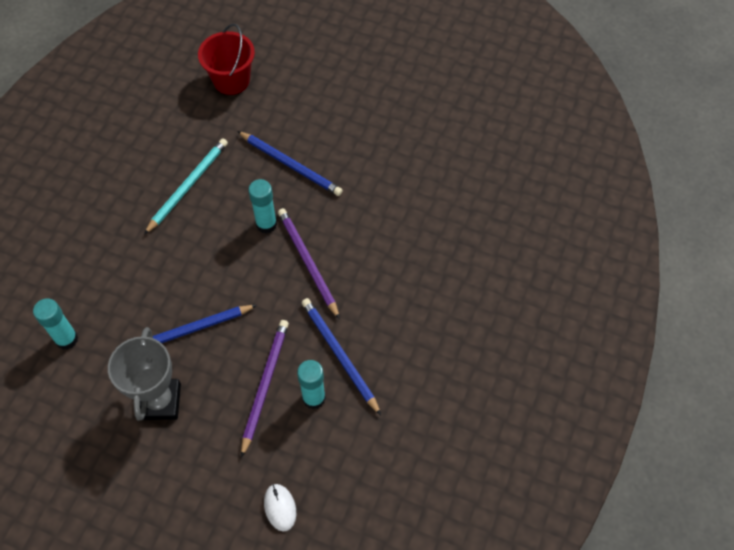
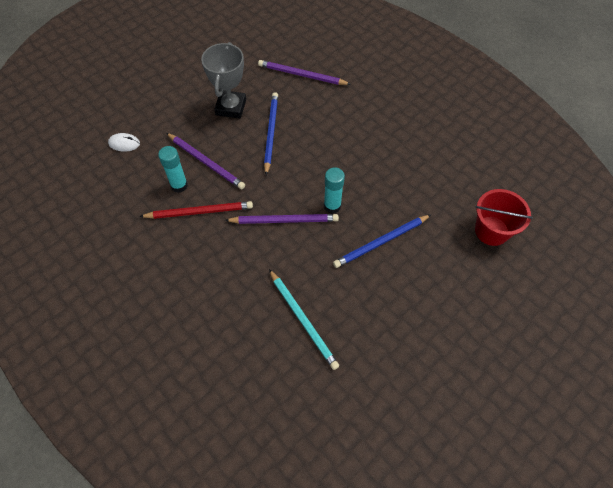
camera: 115 degrees right, 0 degrees up
(66, 339) = (301, 75): turquoise glue stick -> purple pencil
(160, 401) = (231, 107): grey trophy -> grey trophy turned 75 degrees clockwise
(188, 186) = (392, 169): turquoise pencil -> turquoise pencil (303, 320)
(339, 355) = (199, 212): blue pencil -> red pencil

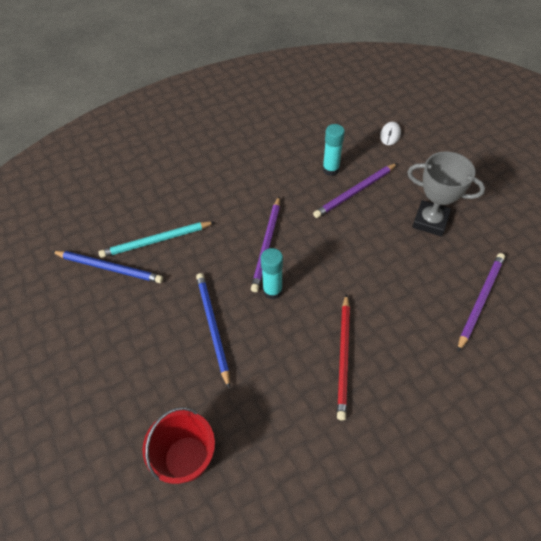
camera: 105 degrees right, 5 degrees down
(199, 212) = (296, 181): red pencil -> red pencil (343, 357)
(271, 133) = (386, 252): blue pencil -> blue pencil (109, 268)

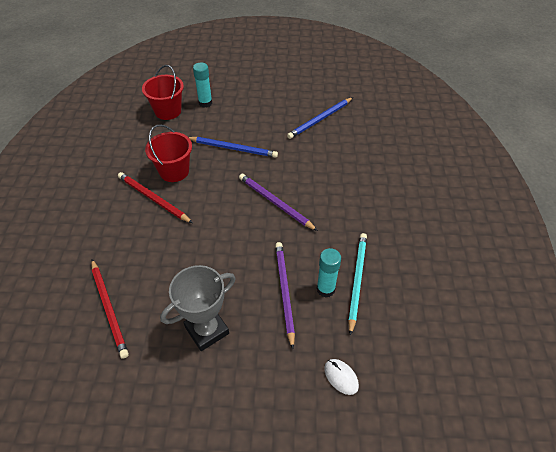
camera: 120 degrees right, 5 degrees down
(156, 241) = (327, 147): turquoise pencil -> turquoise pencil (357, 281)
(272, 291) = (233, 187): turquoise glue stick -> turquoise glue stick (205, 103)
(290, 365) = (174, 171): none -> red bucket
(480, 300) = (109, 309): purple pencil -> red pencil

